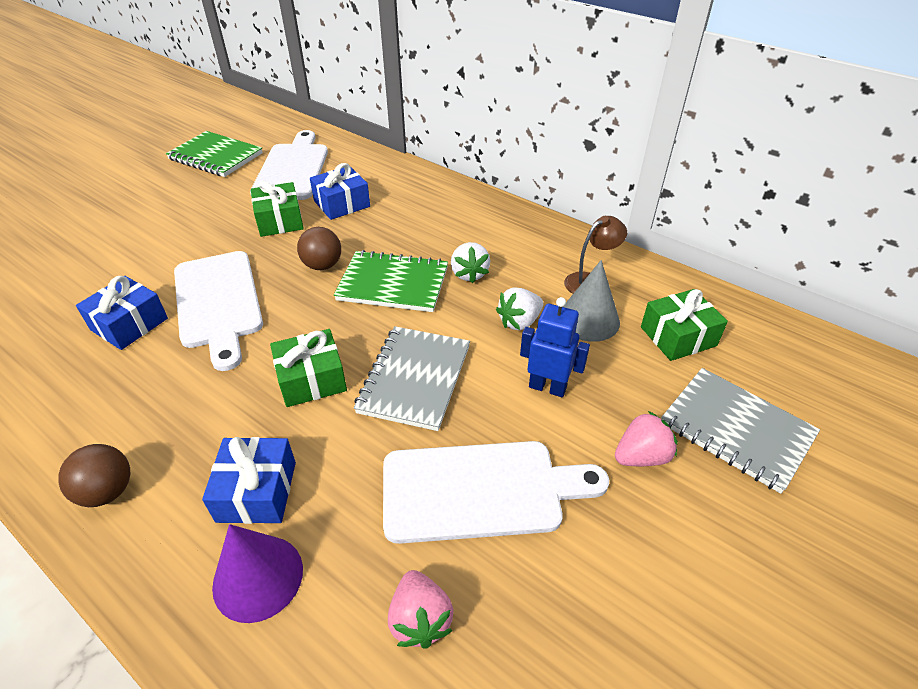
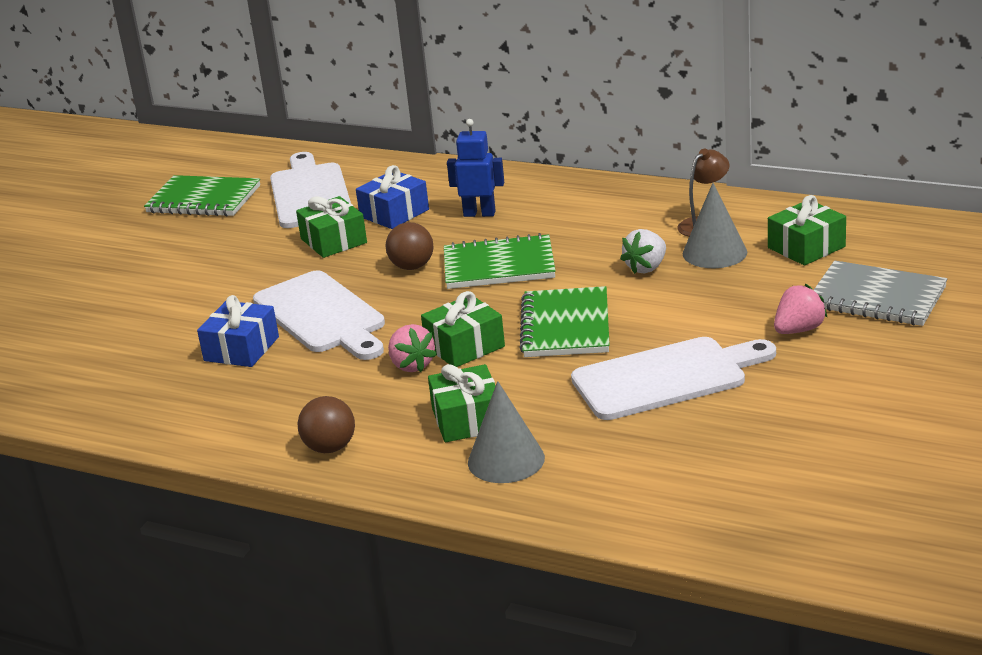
camera: 10 degrees left, 15 degrees down
(257, 491) = (467, 419): blue gift -> green gift
(258, 577) = (506, 460): purple cone -> grey cone
(415, 379) = (566, 326): grey notebook -> green notebook
(420, 619) = (654, 450): pink strawberry -> pink strawberry (412, 365)
(469, 274) = (575, 243): white strawberry -> none
(547, 387) = (695, 306): blue robot -> blue robot (479, 214)

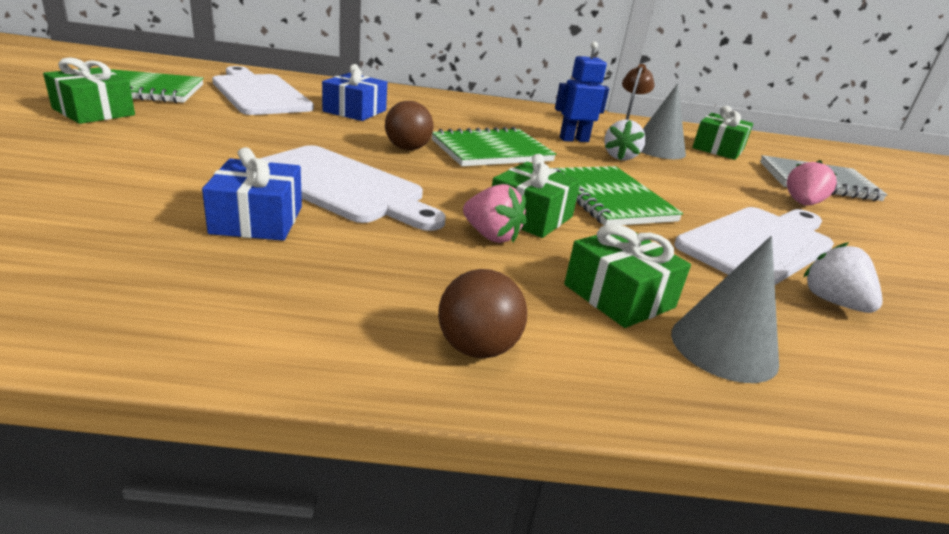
camera: 30 degrees left, 0 degrees up
(333, 241) = (308, 126): green gift -> green gift (93, 112)
(479, 214) = (435, 115): blue robot -> blue robot (573, 139)
(657, 433) = (833, 302): none -> white strawberry

